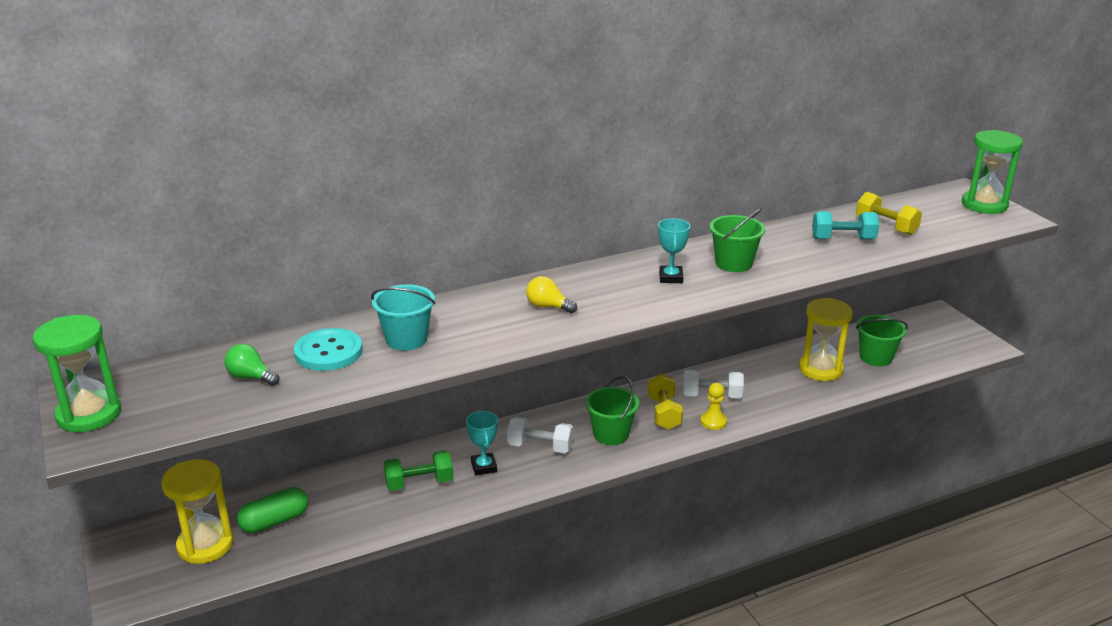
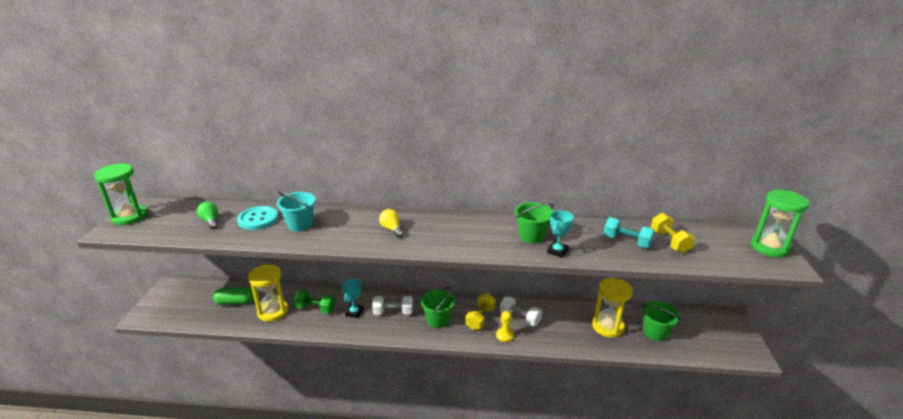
camera: 30 degrees right, 0 degrees up
(205, 545) = (197, 302): yellow hourglass -> yellow hourglass (273, 311)
(540, 447) = (393, 312): white dumbbell -> white dumbbell turned 45 degrees counterclockwise
(671, 278) = (481, 233): turquoise trophy -> turquoise trophy (557, 251)

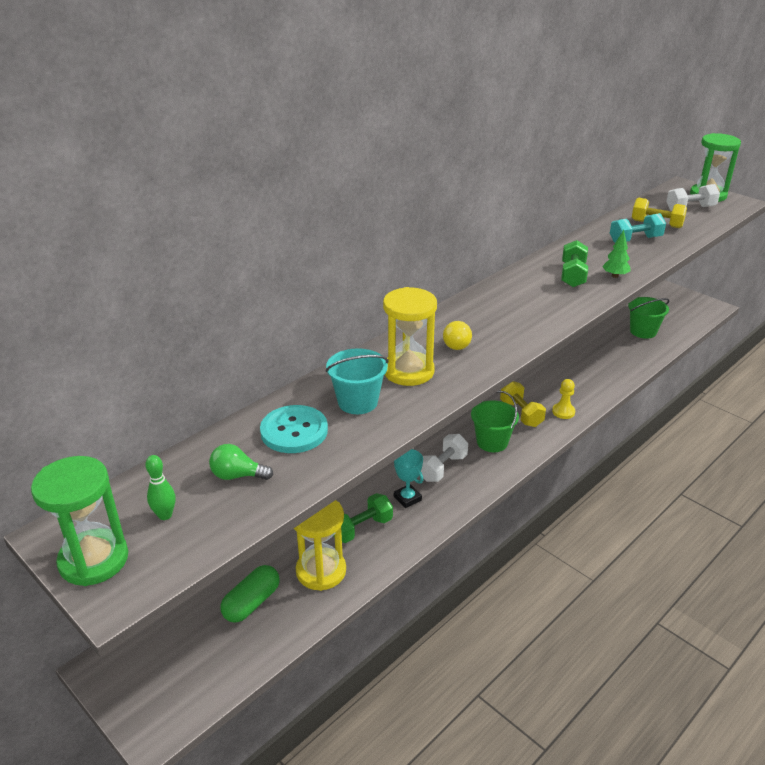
camera: 50 degrees left, 5 degrees up
(169, 218) = (165, 515): none -> green bowling pin
(391, 229) = (457, 344): yellow light bulb -> yellow light bulb turned 90 degrees counterclockwise
(519, 318) = (547, 390): white dumbbell -> white dumbbell (690, 208)
(532, 236) = (573, 275): green bucket -> green dumbbell
(557, 251) = (615, 276): turquoise trophy -> green tree
(608, 326) = (611, 349): yellow hourglass -> yellow hourglass (408, 371)

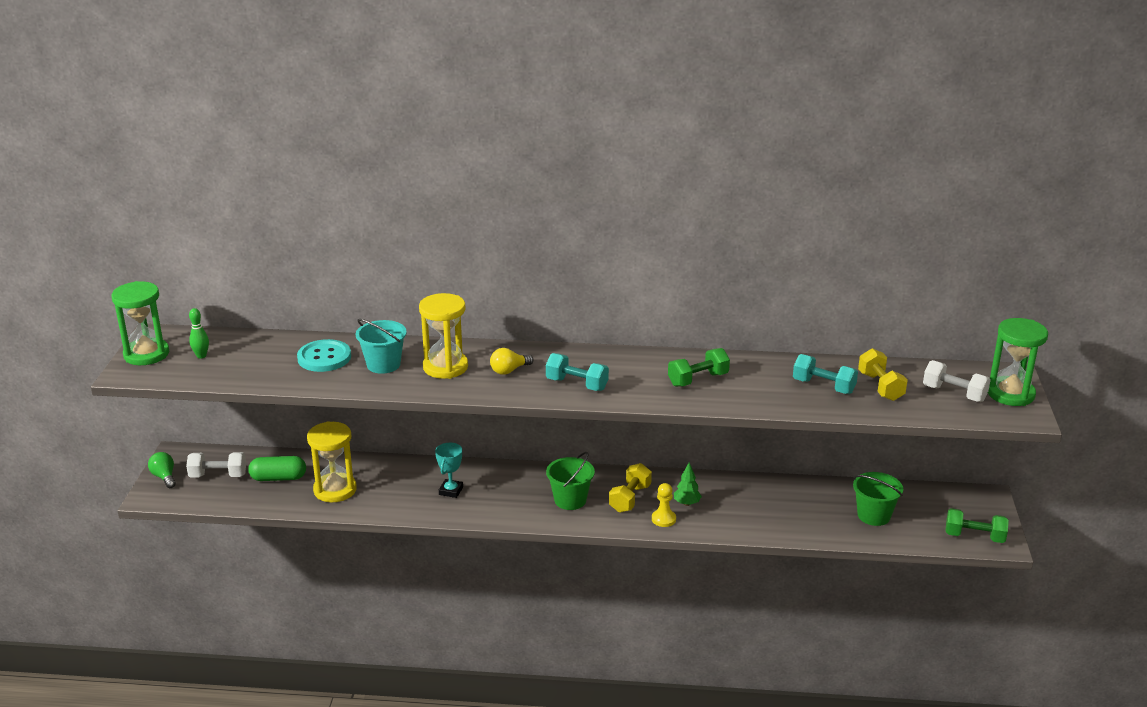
camera: 50 degrees right, 5 degrees down
(237, 475) = (259, 360): green light bulb -> green light bulb (164, 477)
(361, 528) = (395, 486): green dumbbell -> green dumbbell (974, 537)
(442, 468) = (506, 491): white dumbbell -> white dumbbell (218, 475)
(519, 324) = (577, 384): none -> turquoise dumbbell
(615, 276) = (729, 398): green tree -> green tree (687, 503)

